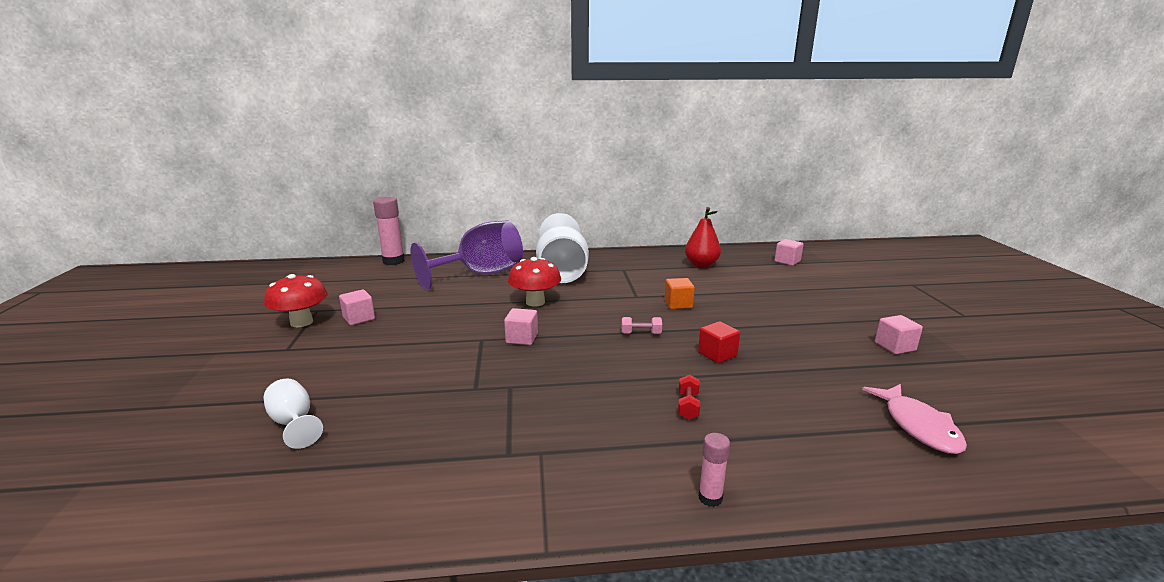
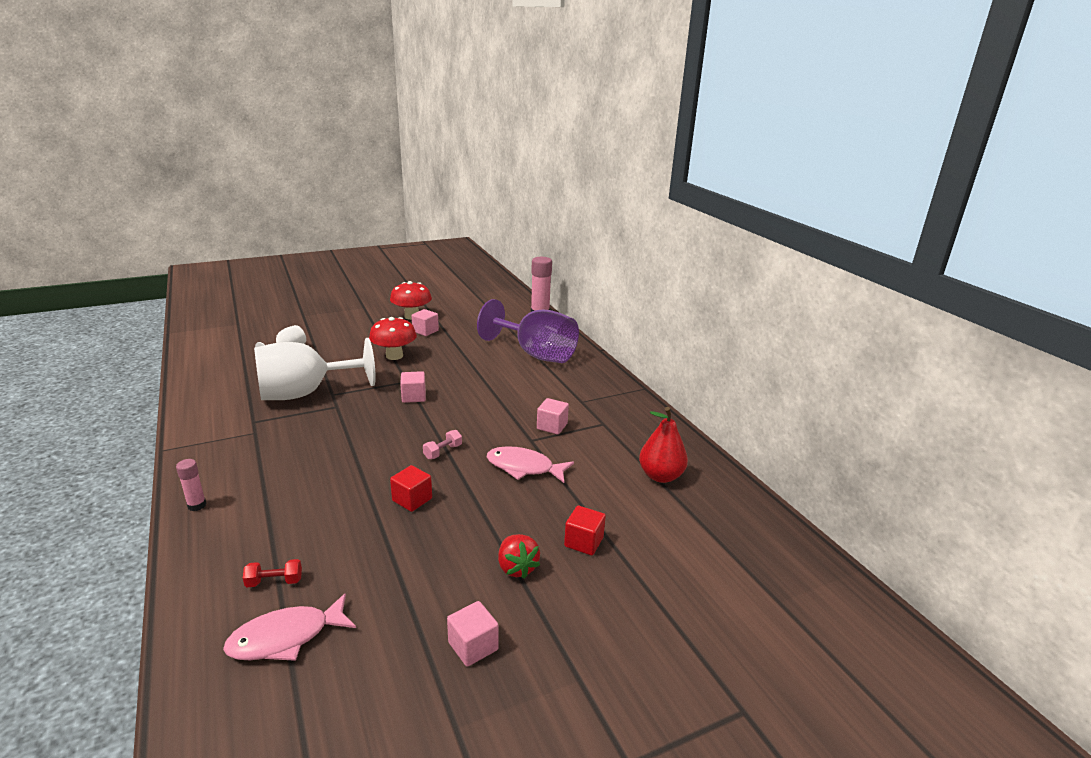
camera: 70 degrees right, 5 degrees up
(535, 302) = (487, 390): red mushroom -> red mushroom (394, 356)
(562, 272) = (569, 390): white goblet -> white goblet (305, 393)
(641, 333) = (443, 452): pink dumbbell -> pink dumbbell turned 60 degrees clockwise
(678, 304) = (524, 467): orange cube -> pink fish
(688, 406) = (315, 488): red dumbbell -> red dumbbell (274, 582)
(777, 298) = (583, 542): none -> red cube
(787, 261) = (741, 555): pink cube -> pink cube (552, 426)
(808, 322) = (517, 568): none -> red strawberry

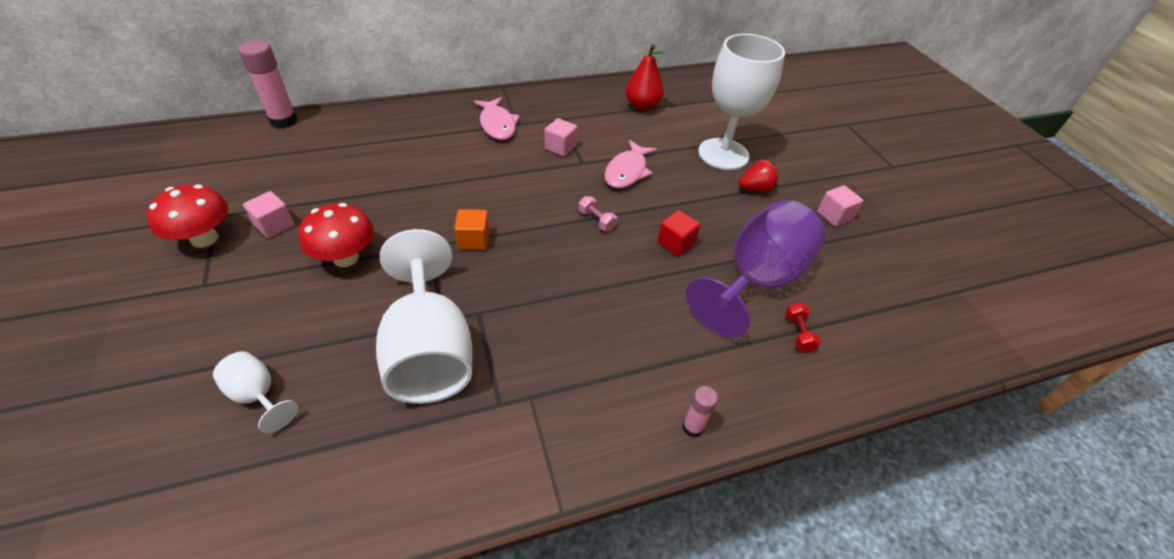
camera: 85 degrees left, 20 degrees up
(286, 637) = (856, 317): pink fish -> pink fish (497, 125)
(413, 397) = (473, 240): pink cube -> orange cube
(536, 354) = (399, 138): purple goblet -> purple goblet (756, 280)
(583, 542) = (723, 154): red cube -> white goblet

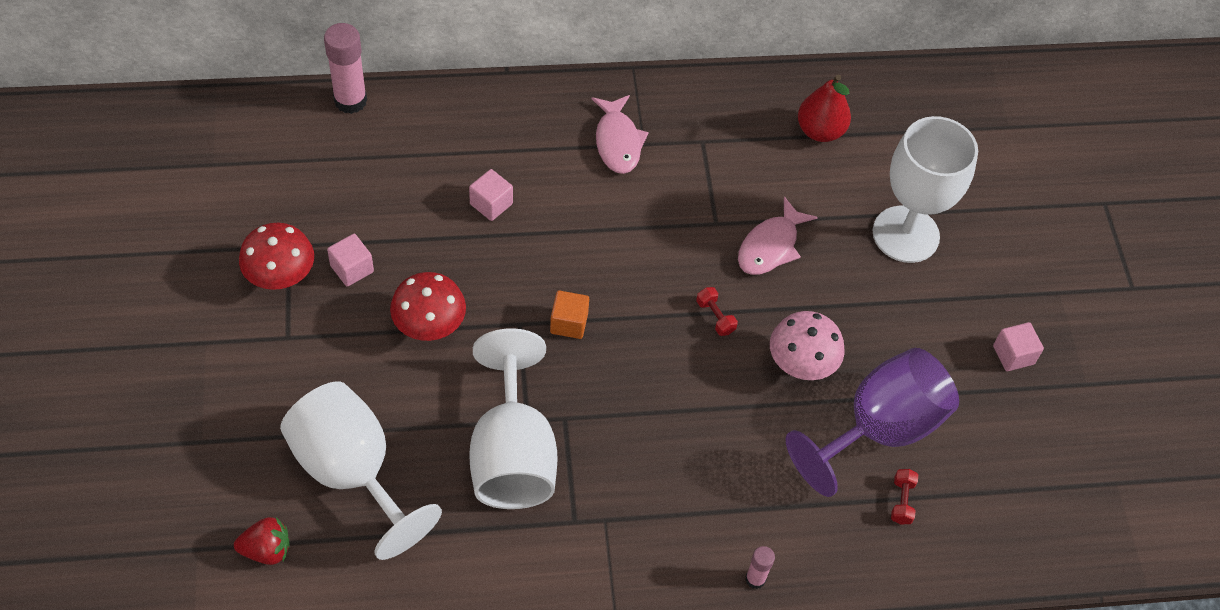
camera: 10 degrees right, 10 degrees up
(258, 395) = (352, 472): white goblet -> white goblet, size x2.16
(560, 147) = (693, 193): pink cube -> pink cube (491, 204)
(596, 220) = (715, 317): pink dumbbell -> red dumbbell
(676, 243) = (801, 364): red cube -> pink mushroom
(755, 189) = (928, 298): red strawberry -> red strawberry (267, 550)

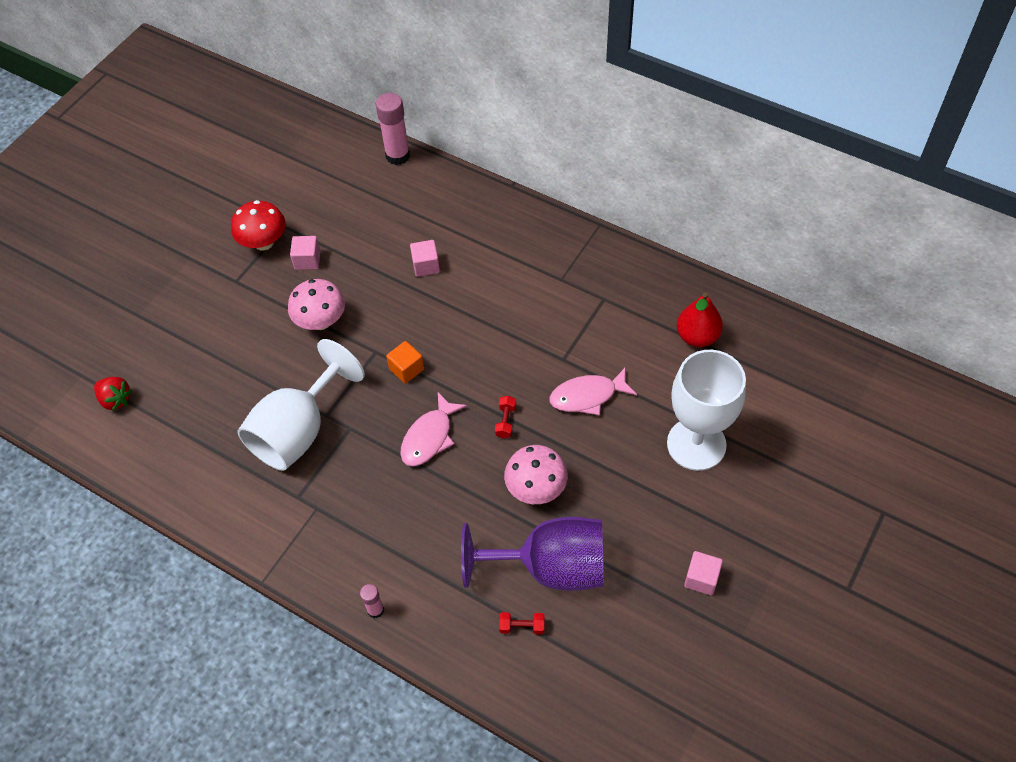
camera: 45 degrees right, 0 degrees up
(352, 472) = (200, 383): white goblet -> none
(429, 326) = (321, 321): red mushroom -> pink mushroom
(617, 142) = (544, 269): pink fish -> pink fish (429, 437)
(902, 501) = (522, 626): red dumbbell -> red dumbbell turned 45 degrees clockwise

